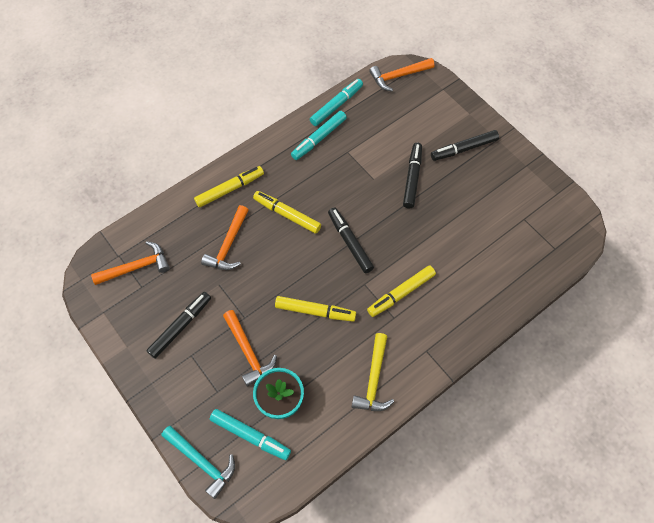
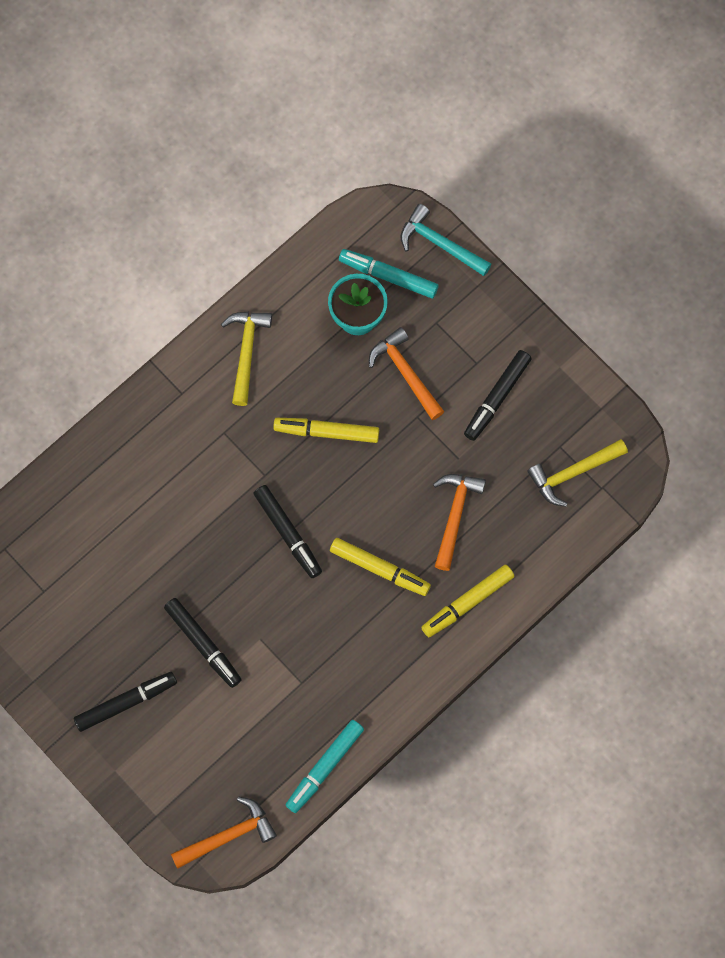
camera: 175 degrees right, 10 degrees up
(136, 267) = (573, 473): orange hammer -> yellow hammer
(319, 138) = (346, 702): turquoise marker -> none
(401, 293) = (215, 466): yellow marker -> none
(412, 178) = (203, 644): black marker -> black marker turned 45 degrees counterclockwise

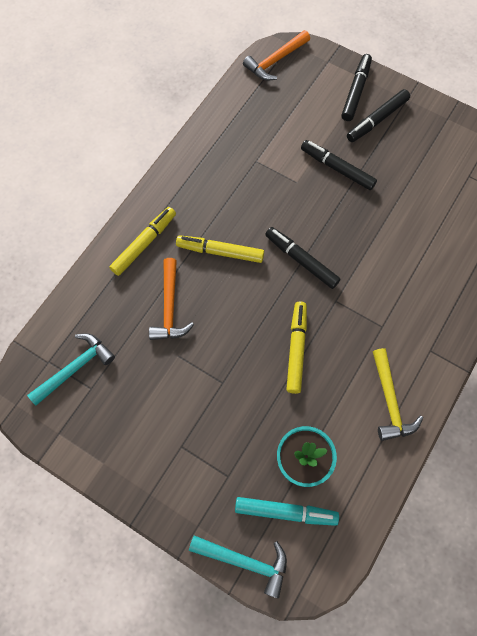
camera: 165 degrees right, 5 degrees down
(324, 767) = (222, 113): turquoise marker -> none
(326, 432) = (296, 349): yellow marker -> yellow marker turned 75 degrees counterclockwise
(405, 373) = (243, 419): orange hammer -> none
(497, 397) = (155, 418): black marker -> black marker (356, 91)
(573, 473) = (75, 368): yellow hammer -> turquoise hammer

